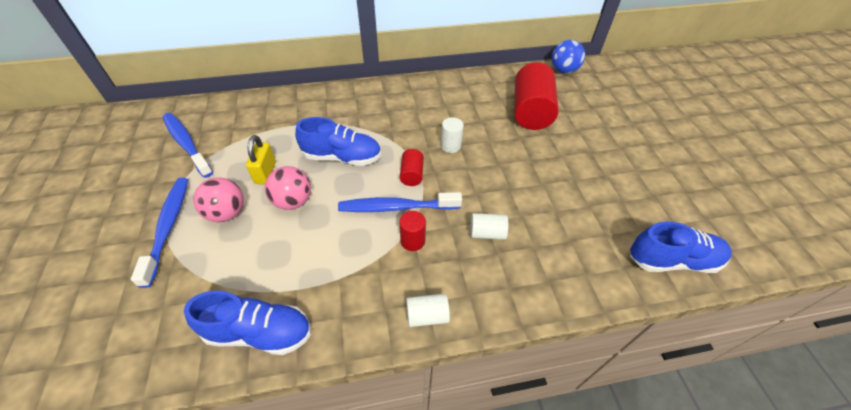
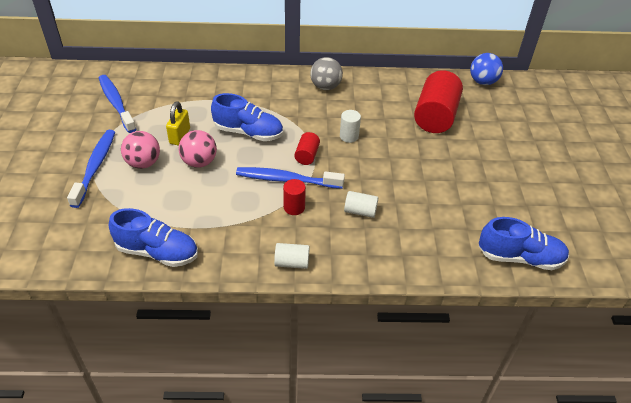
camera: 10 degrees right, 5 degrees down
(412, 95) = (325, 87): none -> grey ball

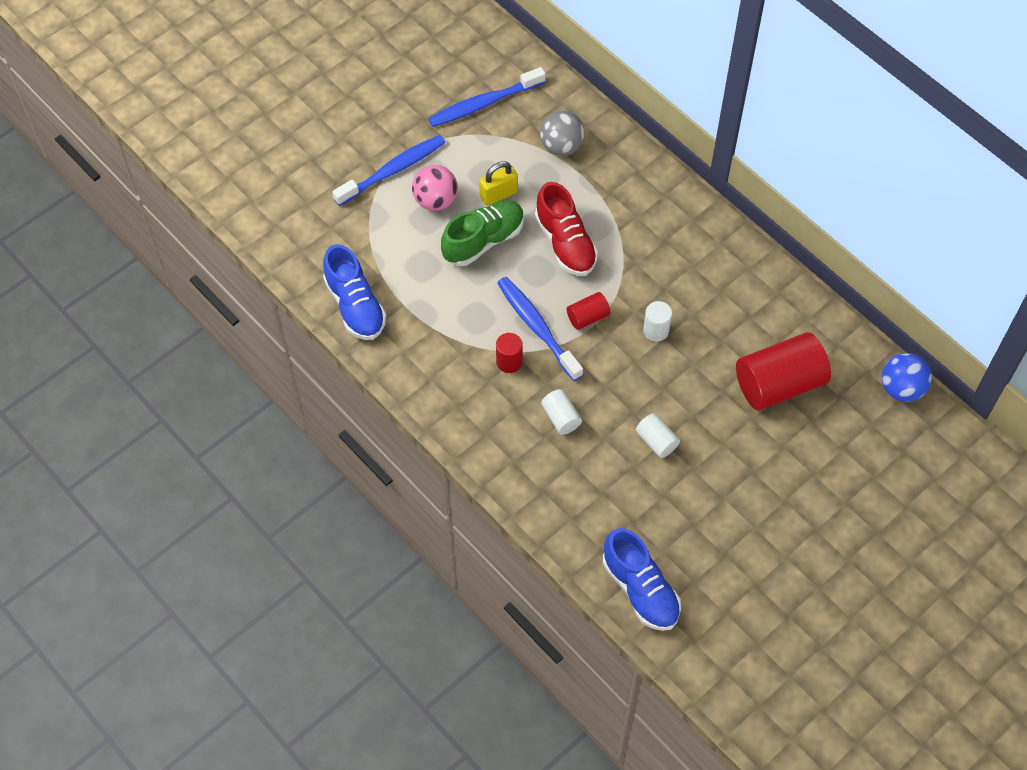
camera: 50 degrees right, 15 degrees up
(116, 103) = (484, 104): blue toothbrush -> blue toothbrush turned 135 degrees counterclockwise
(199, 162) = (483, 241): pink ball -> green shoe
(248, 132) = (565, 243): blue shoe -> red shoe
(292, 262) = (445, 411): white cylinder -> white cylinder (656, 441)
(325, 87) = (712, 249): grey ball -> grey ball (561, 146)

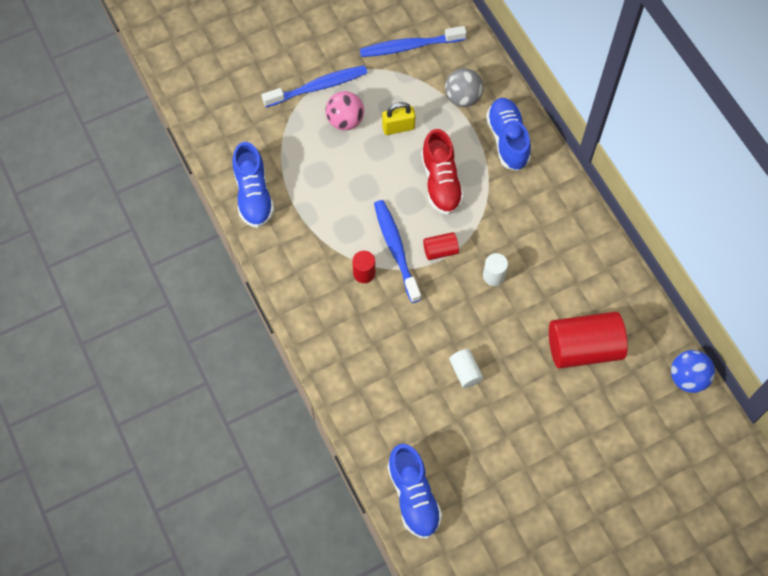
camera: 15 degrees right, 5 degrees up
(483, 241) = (374, 164): green shoe -> none
(561, 418) = (392, 332): white cylinder -> none
(626, 181) = (507, 140): none -> blue shoe

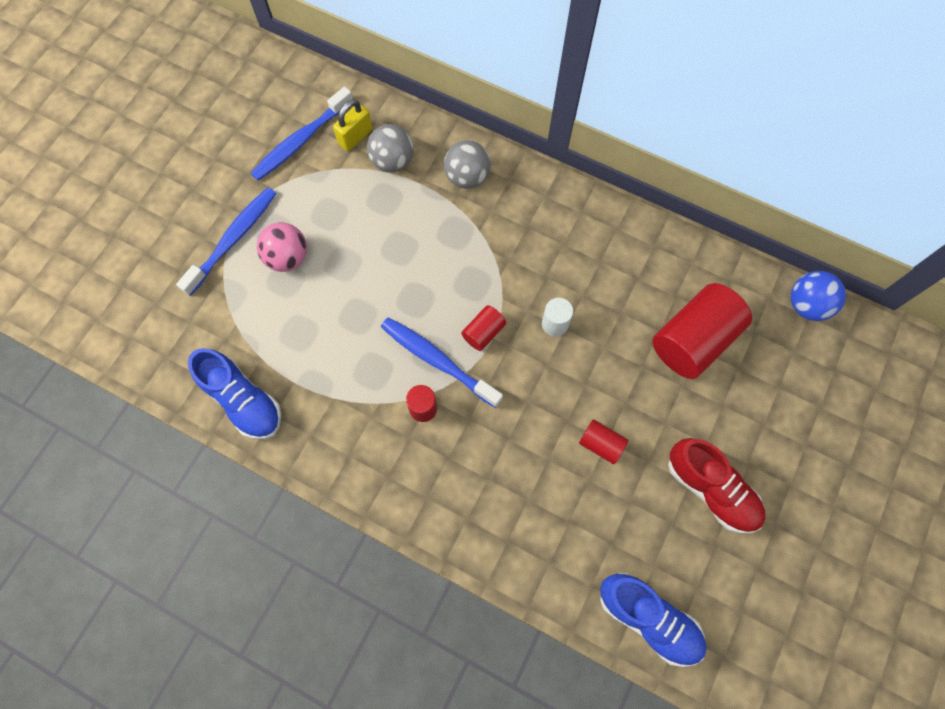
camera: 35 degrees left, 5 degrees up
(398, 127) = (348, 231): yellow padlock -> yellow padlock (355, 137)
(441, 182) = (433, 261): red shoe -> red shoe (711, 489)
(465, 372) = (601, 444): white cylinder -> red cylinder
(507, 140) = (467, 177): blue shoe -> grey ball

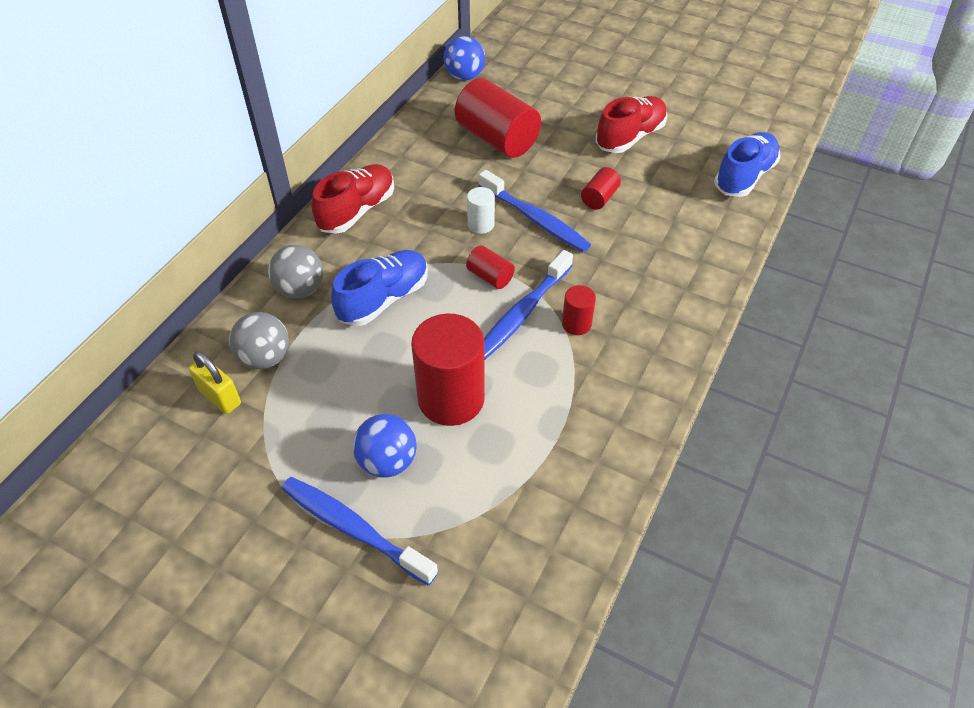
camera: 90 degrees left, 20 degrees down
(243, 400) = (581, 496): blue shoe -> blue shoe (384, 299)
(288, 257) = (387, 461): pink ball -> blue ball
(301, 141) = (212, 458): blue toothbrush -> blue toothbrush (535, 219)
(344, 301) = (451, 399): none -> red cylinder
(569, 212) = (357, 211): none -> red shoe

